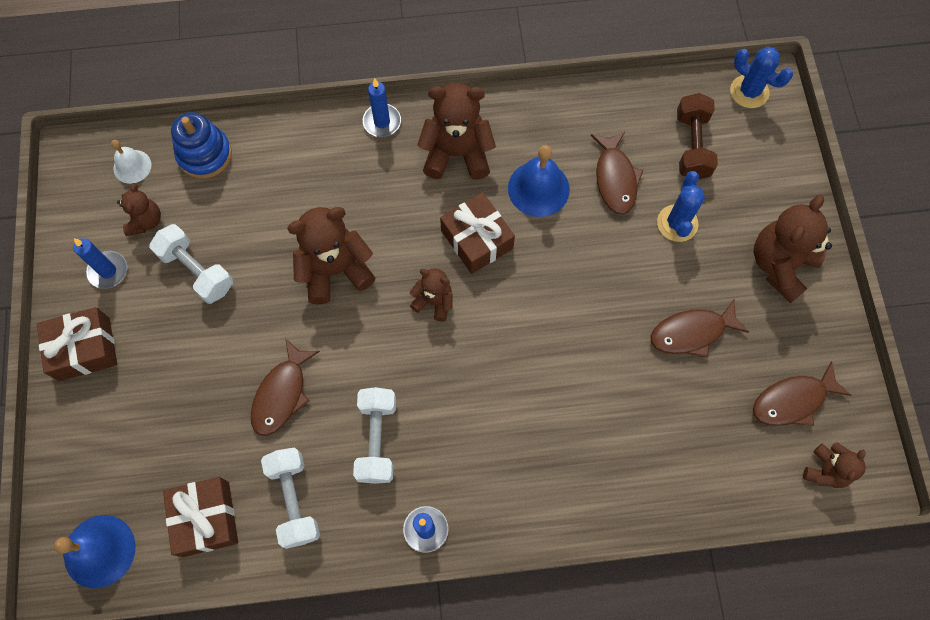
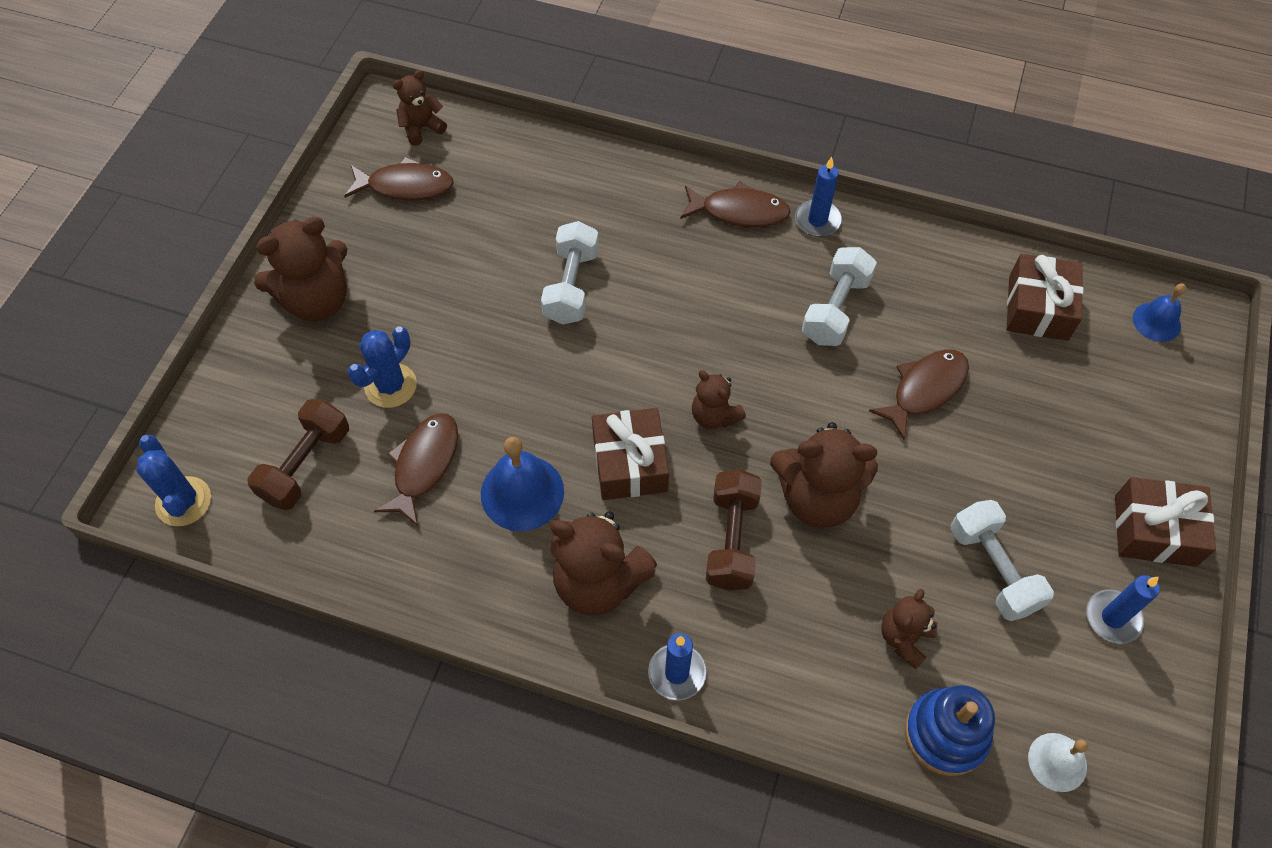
camera: 155 degrees left, 10 degrees down
(99, 551) = (1156, 322): blue bell -> blue bell, size x0.62
(145, 221) = (1050, 667): brown teddy bear -> brown teddy bear (904, 638)
(294, 500) = (941, 290): white dumbbell -> white dumbbell (571, 286)
(382, 216) = (731, 540): none -> brown dumbbell
(692, 332) = (456, 277): brown fish -> brown fish (739, 211)

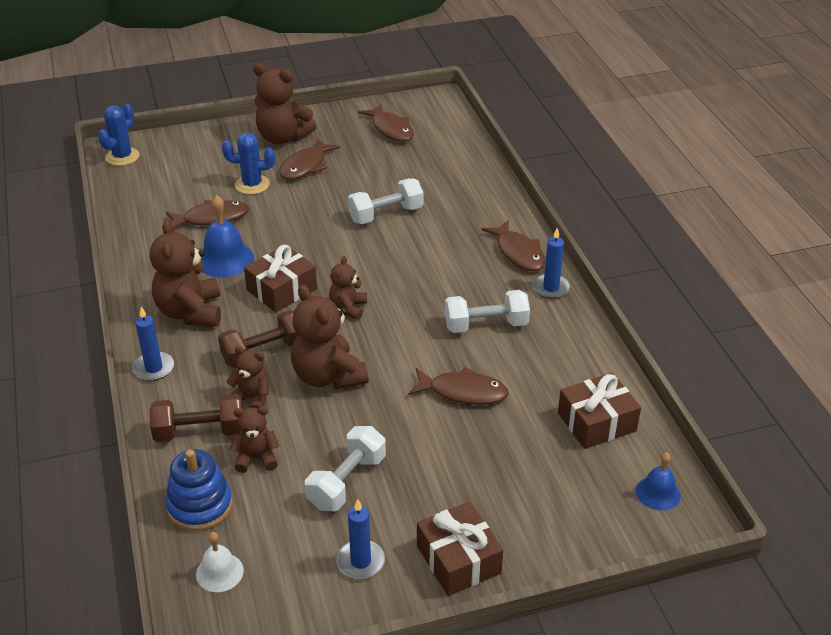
camera: 55 degrees right, 20 degrees down
(306, 465) = (177, 181): brown dumbbell -> brown dumbbell (200, 432)
(402, 310) = (305, 166): none -> brown fish
(421, 128) = (438, 115): brown teddy bear -> brown teddy bear (252, 399)

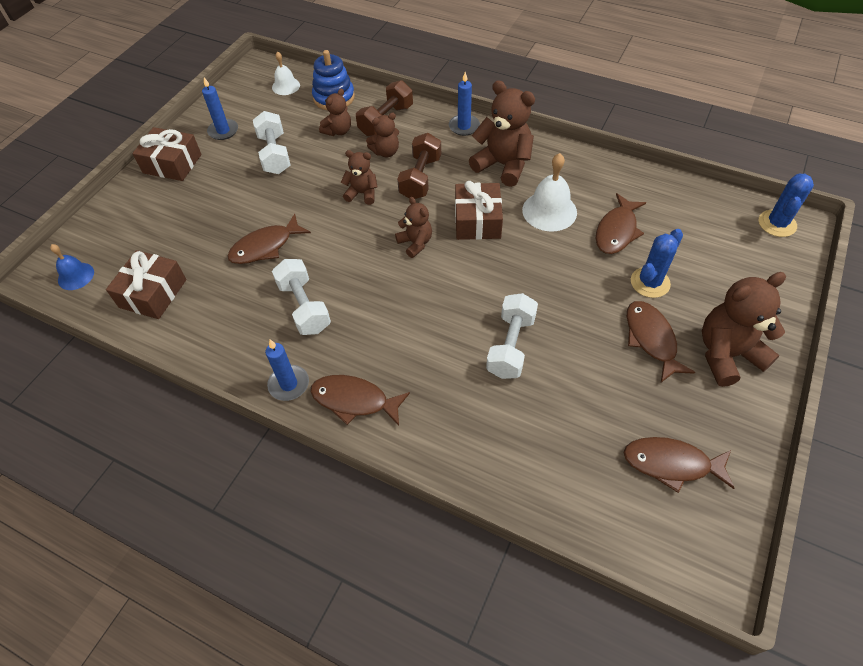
camera: 135 degrees right, 15 degrees up
(122, 157) = (777, 223): blue cactus -> blue cactus turned 45 degrees clockwise
(225, 259) = (549, 211): blue bell -> white bell
(328, 376) = (362, 193): brown teddy bear -> brown teddy bear, size x0.56
(486, 325) = (304, 307): white dumbbell -> white dumbbell turned 60 degrees counterclockwise

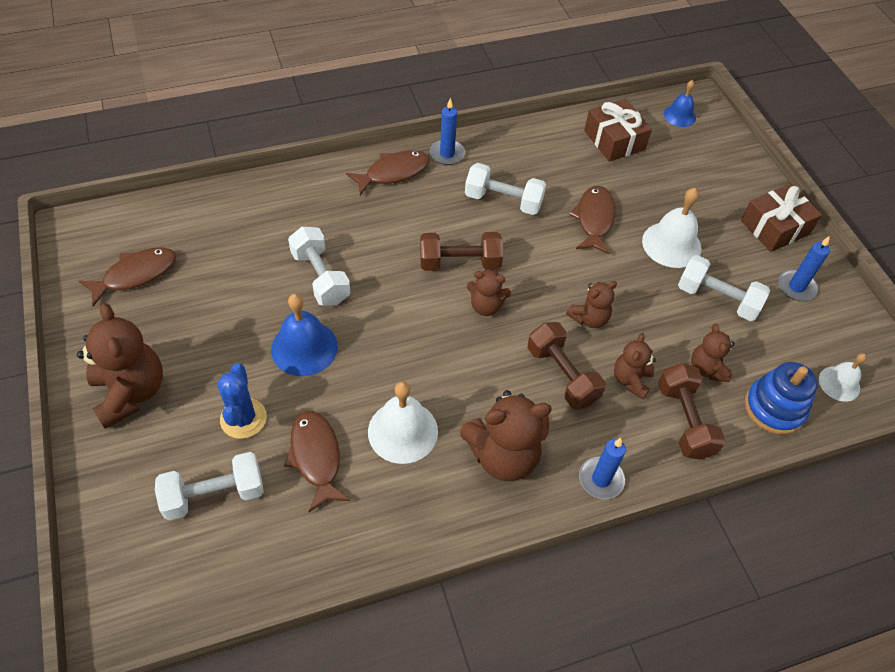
camera: 130 degrees right, 0 degrees up
(246, 197) = (671, 244): none -> white bell
(396, 283) = (460, 263): none -> brown dumbbell
(477, 221) = (458, 368): brown gift -> none
(569, 300) = (304, 348): none -> blue bell
(651, 339) = (207, 361): brown fish -> none
(699, 251) = (214, 494): none -> white dumbbell
(727, 354) = (131, 392): brown teddy bear -> brown teddy bear turned 45 degrees counterclockwise
(777, 223) = (142, 607): blue cactus -> none

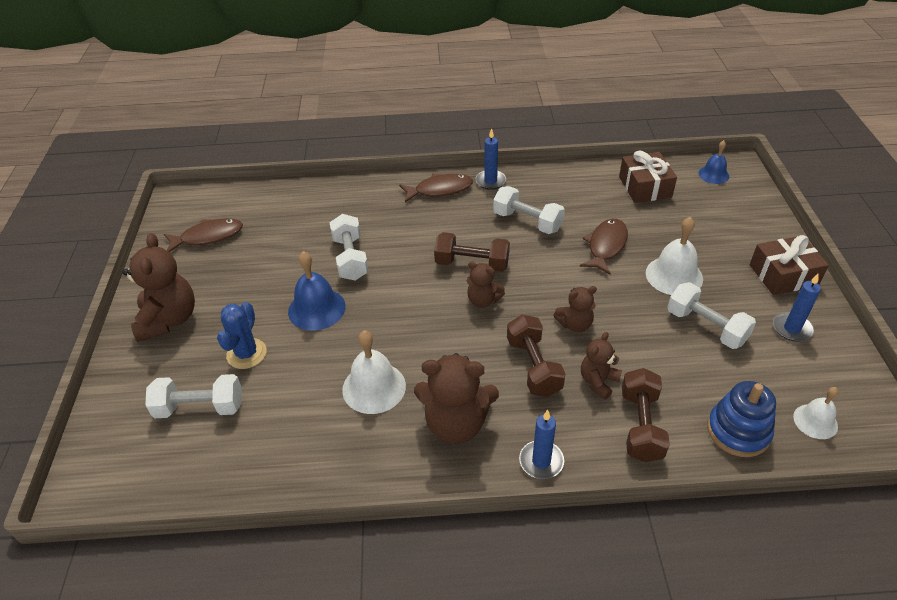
camera: 20 degrees right, 10 degrees down
(316, 457) = (293, 394): brown fish -> none
(706, 369) = (677, 385): brown teddy bear -> none

